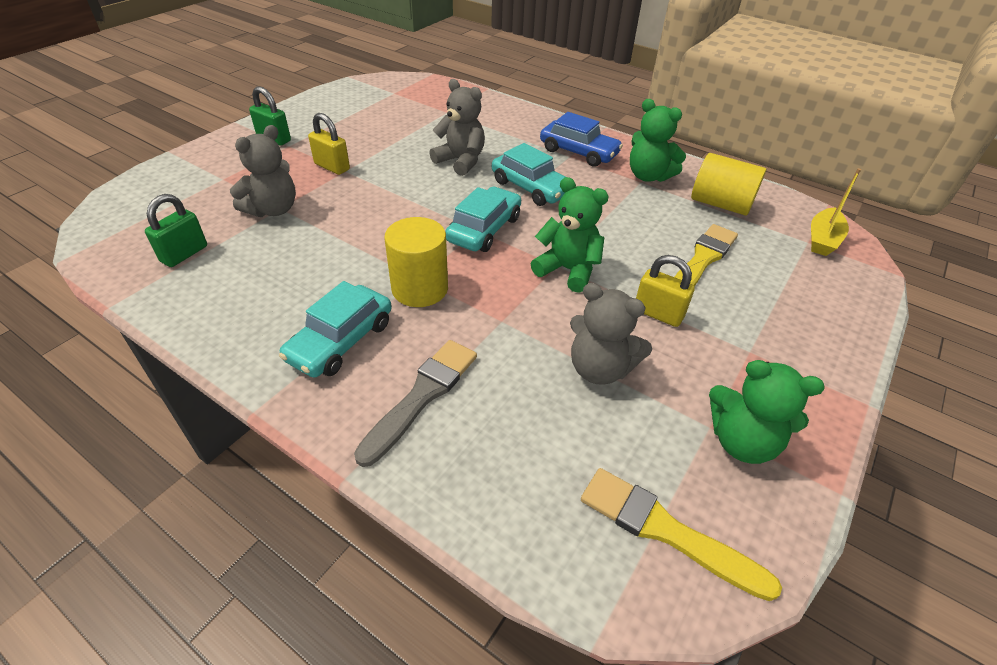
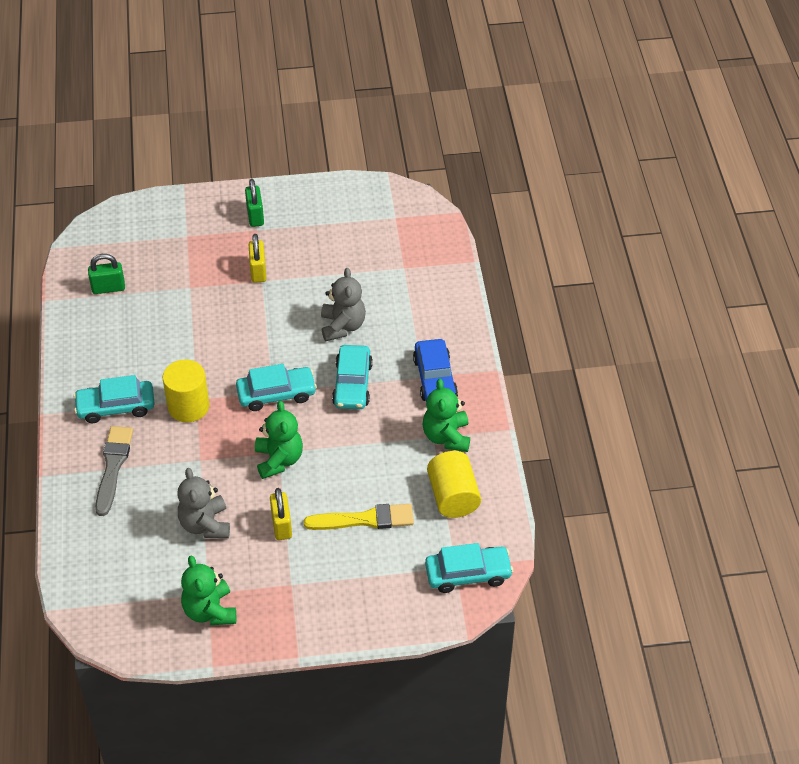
camera: 50 degrees right, 5 degrees up
(273, 209) = (184, 286): grey teddy bear -> none
(422, 396) = (113, 466): grey brush -> grey brush turned 75 degrees counterclockwise
(665, 530) = (123, 606): yellow brush -> none
(822, 239) = (468, 574): yellow boat -> turquoise car

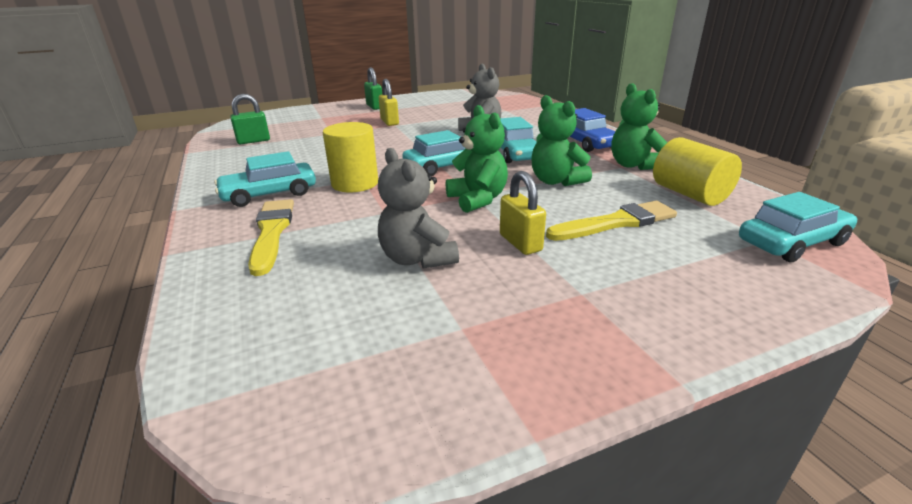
camera: 15 degrees left, 20 degrees down
(113, 466) = (272, 232): grey brush -> yellow brush
(210, 611) = (478, 350): green teddy bear -> green teddy bear (556, 181)

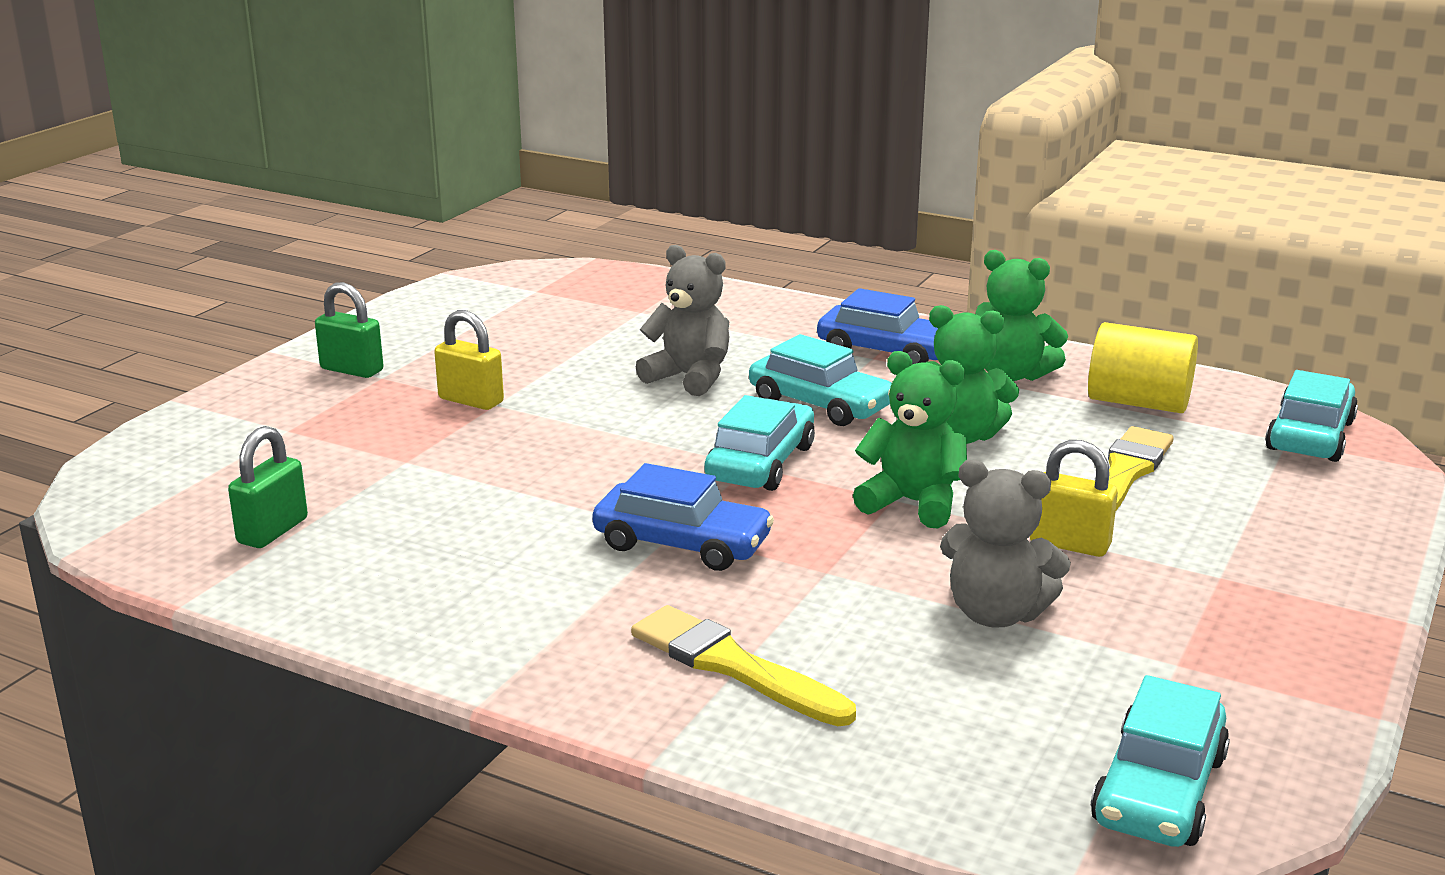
camera: 40 degrees left, 5 degrees down
(269, 194) = (580, 615): turquoise car -> turquoise car (1159, 790)
(355, 183) = (682, 544): yellow cylinder -> blue car

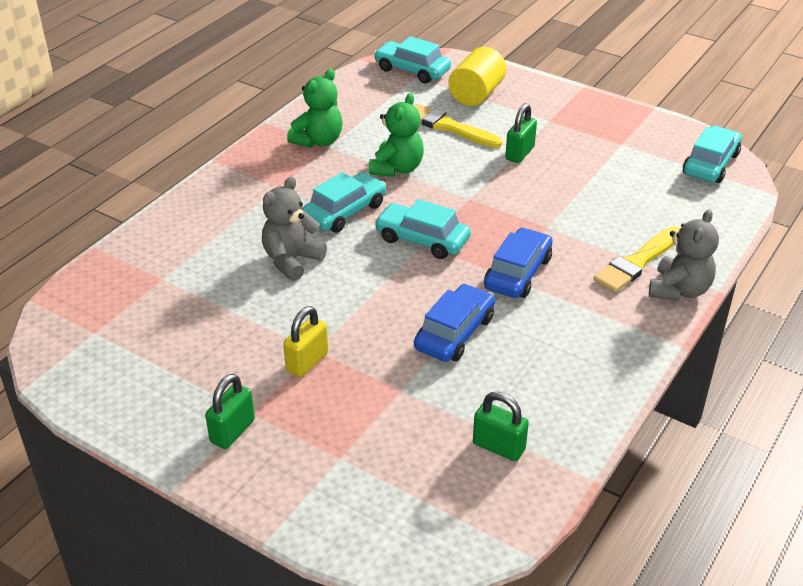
camera: 85 degrees left, 15 degrees up
(886, 351) = (270, 180): blue car -> blue car (454, 333)
(913, 503) = (475, 193): green teddy bear -> none
(996, 614) = (585, 183): grey teddy bear -> grey teddy bear (679, 290)
(1069, 544) = (519, 153): yellow padlock -> green padlock
(1138, 403) = (365, 108): yellow cylinder -> yellow cylinder (476, 94)
(1159, 790) = (710, 164): turquoise car -> turquoise car turned 90 degrees counterclockwise

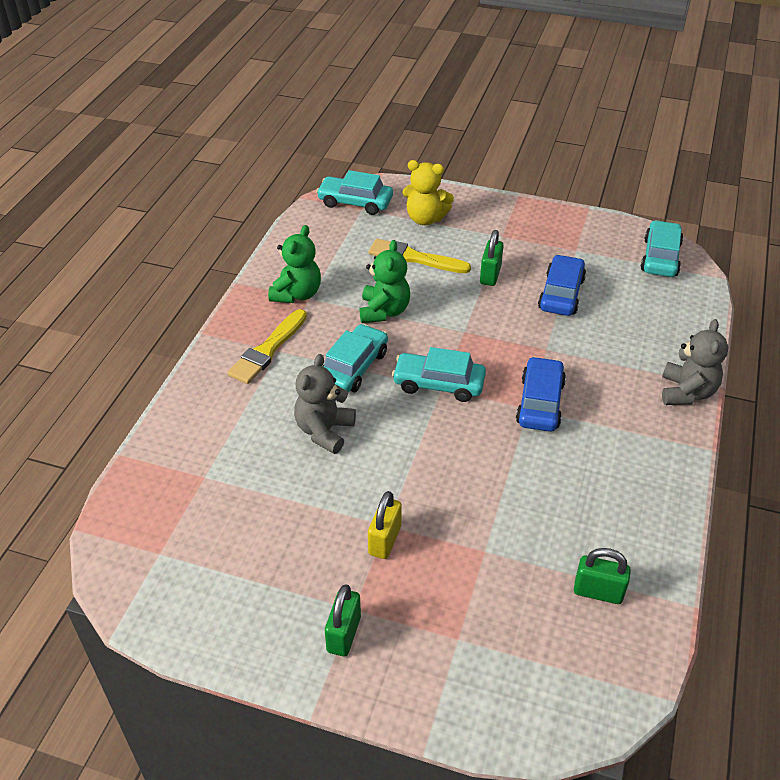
camera: 15 degrees left, 5 degrees up
(454, 333) = (509, 479): blue car -> blue car (561, 294)
(476, 94) = (425, 219): yellow cylinder -> yellow teddy bear
(637, 262) = (639, 370): yellow brush -> yellow brush (267, 350)

